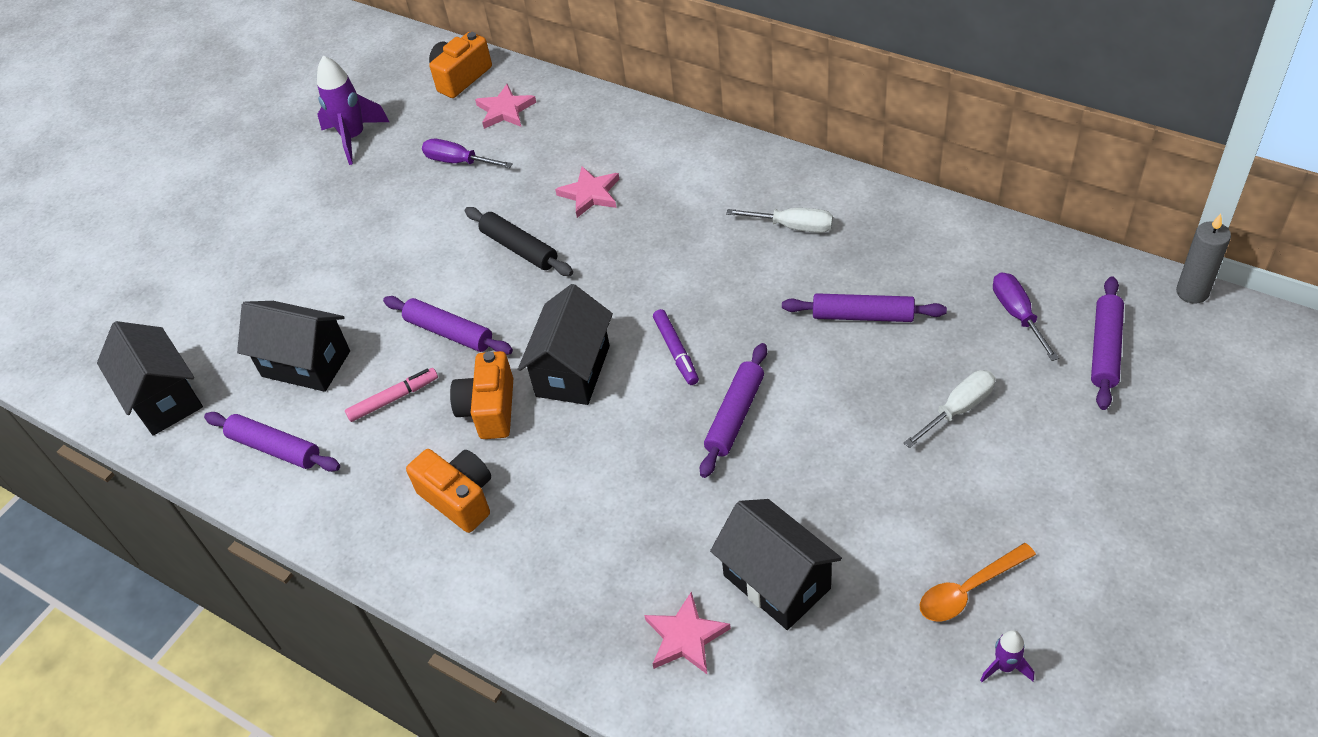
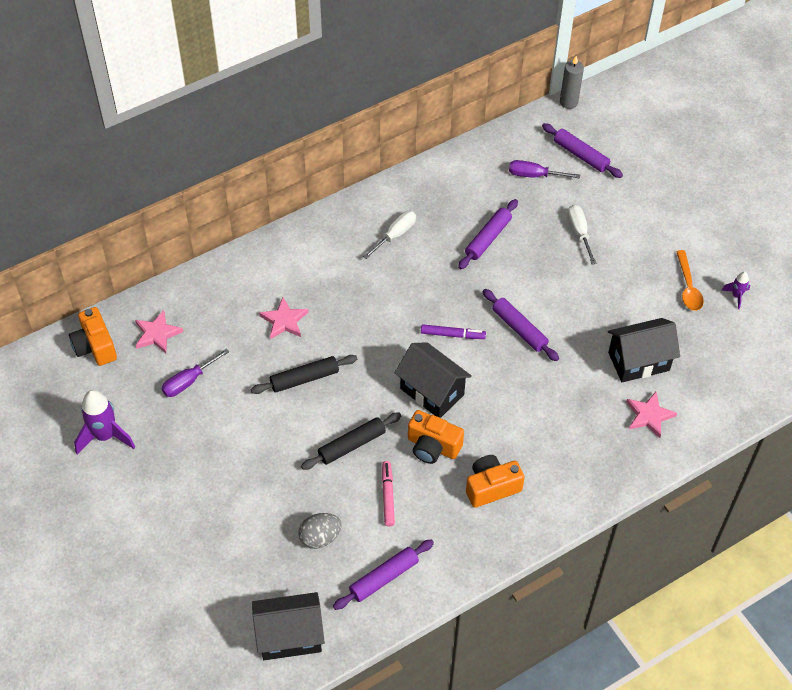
camera: 70 degrees left, 5 degrees up
(306, 364) = (320, 537): black house -> grey egg
(449, 332) = (351, 445): purple rolling pin -> black rolling pin

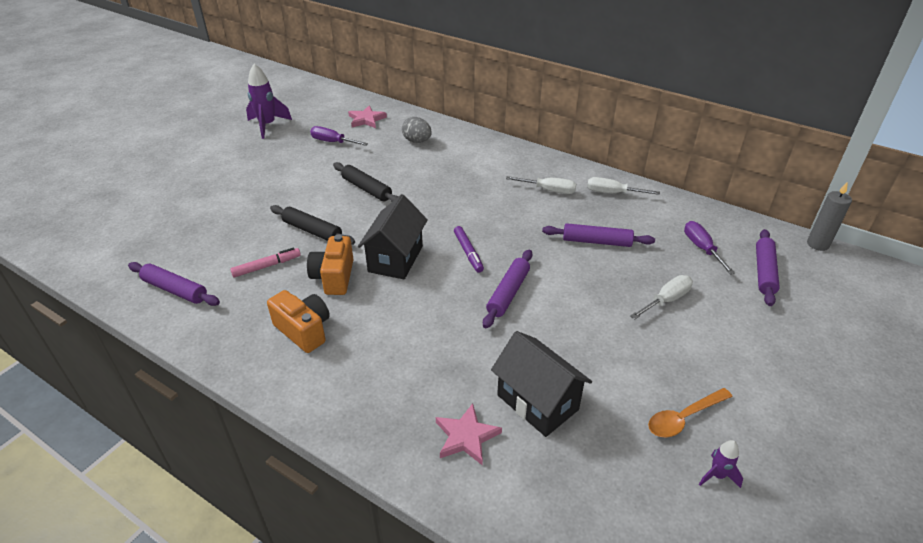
camera: 65 degrees right, 15 degrees down
(95, 346) = (340, 102): orange camera -> none
(284, 321) = (416, 164): pink star -> none
(290, 636) = (103, 255): black house -> none
(320, 537) = (209, 242): grey egg -> grey egg (417, 141)
(427, 191) = (612, 193): none -> white screwdriver

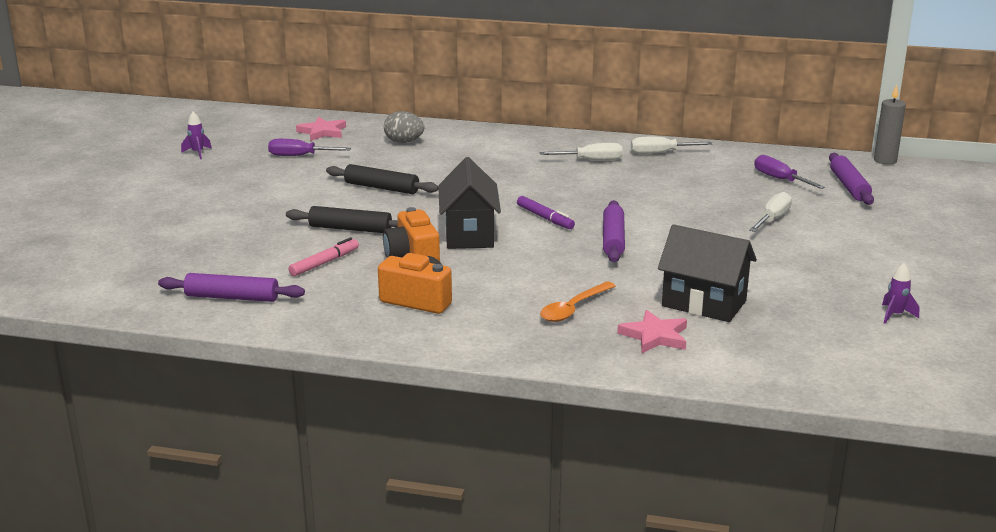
camera: 20 degrees left, 15 degrees down
(267, 126) = (197, 153): purple rocket -> purple rocket, size x0.51
(596, 241) = (672, 190): purple rolling pin -> none
(683, 418) = (842, 288): orange spoon -> orange spoon (573, 309)

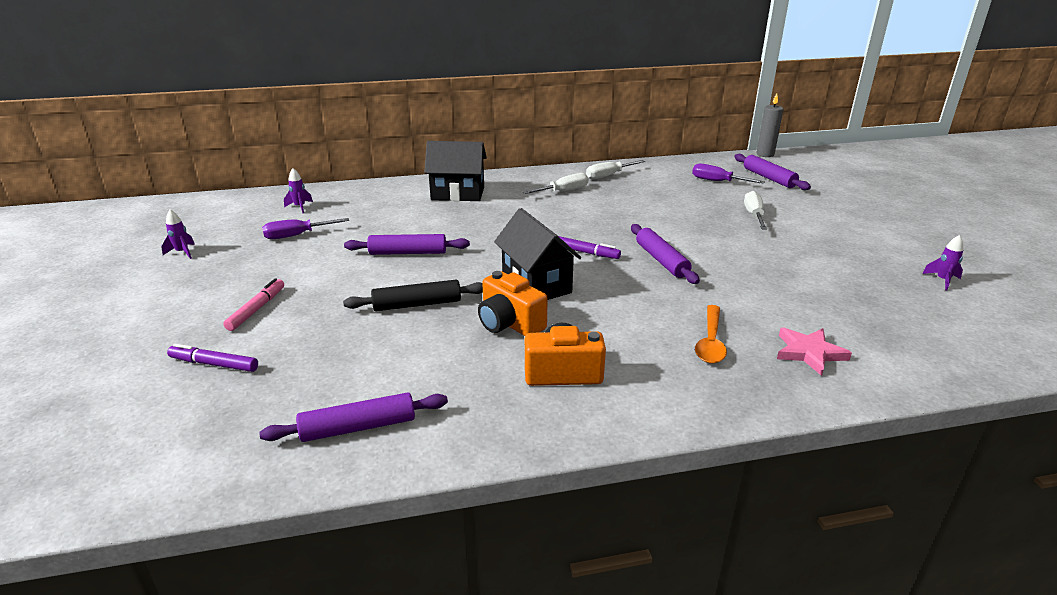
camera: 25 degrees left, 5 degrees up
(164, 237) = (214, 364): none -> purple marker
(322, 132) = (300, 207): pink star -> purple rocket
(324, 263) = (425, 352): pink marker -> pink marker (256, 309)
(381, 188) = (408, 252): black rolling pin -> purple rolling pin
(404, 142) = (387, 203): grey egg -> none
(704, 303) = (803, 306): black house -> black house (458, 193)

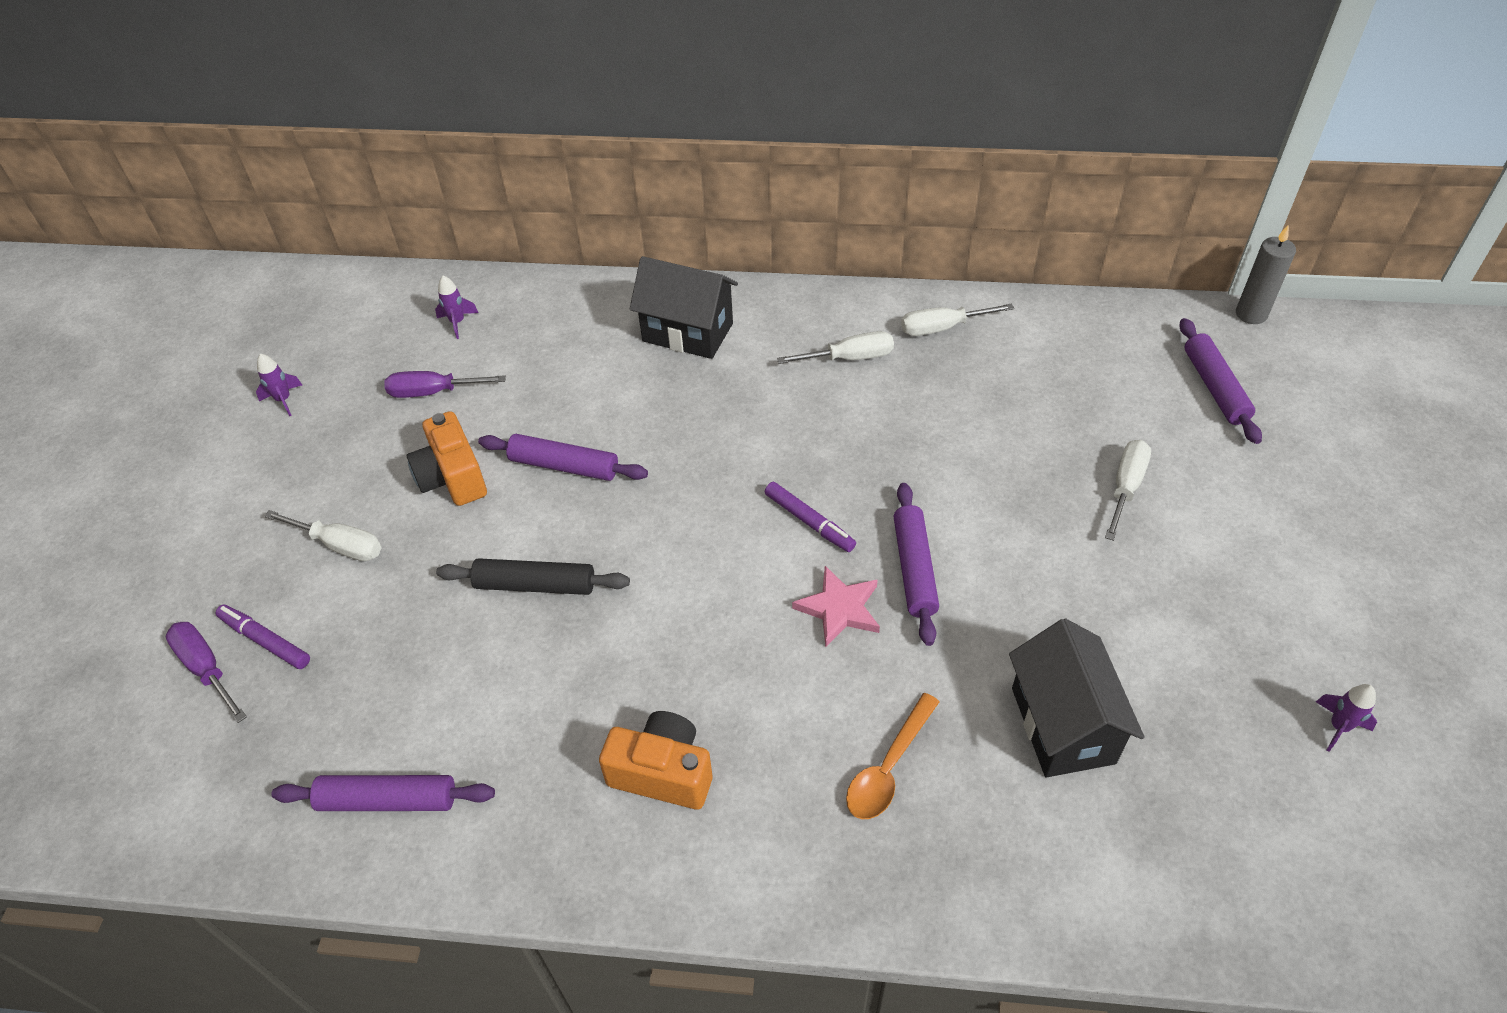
camera: 20 degrees right, 20 degrees up
(256, 309) = (339, 545): pink marker -> white screwdriver
(509, 323) = (637, 656): orange camera -> orange camera (452, 477)
(536, 284) = (708, 580): black house -> black house (1062, 725)
(717, 181) = (1118, 380): purple screwdriver -> purple screwdriver (206, 669)
(809, 352) = (1016, 829): pink star -> pink star (839, 608)

